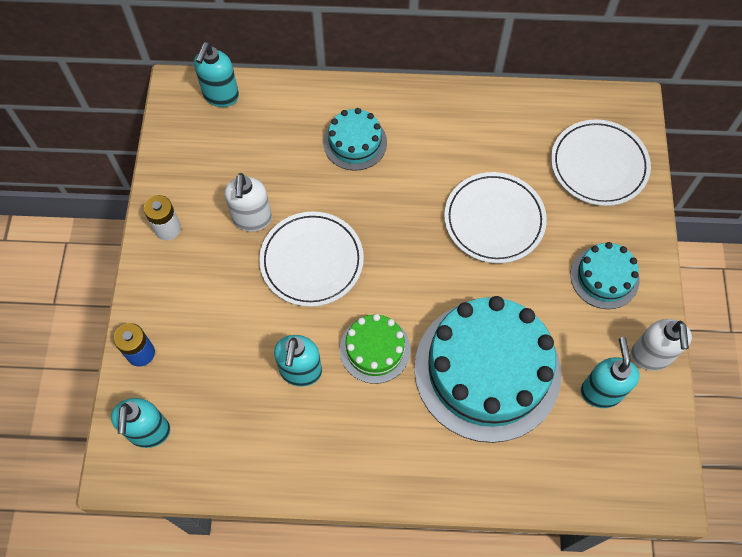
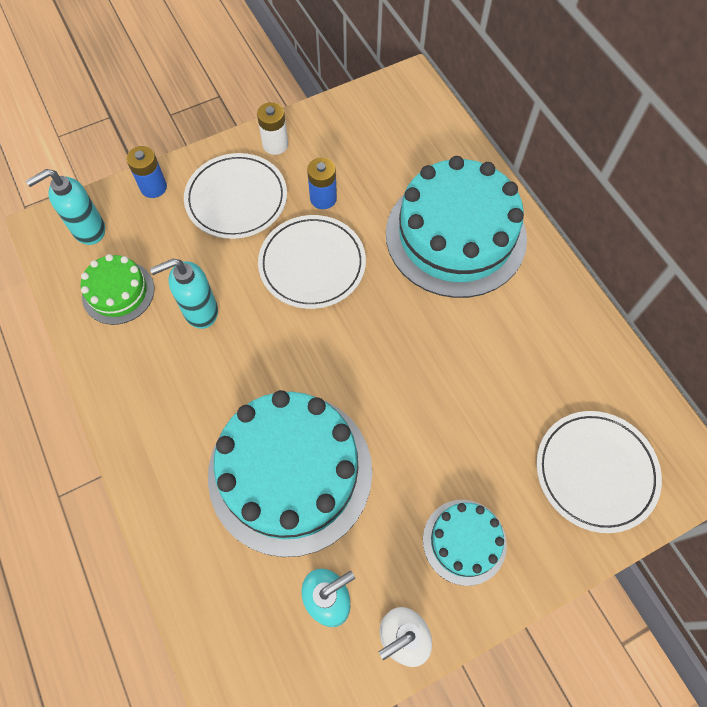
camera: 60 degrees right, 0 degrees up
(221, 96) = (426, 113): turquoise soap dispenser -> none
(252, 219) = (323, 198): white soap dispenser -> blue battery
(355, 142) = (455, 235): turquoise cake -> turquoise cake, size x2.04
(375, 349) = (255, 360): green cake -> green cake (118, 292)
(494, 220) = (458, 398): white plate -> white plate (236, 199)

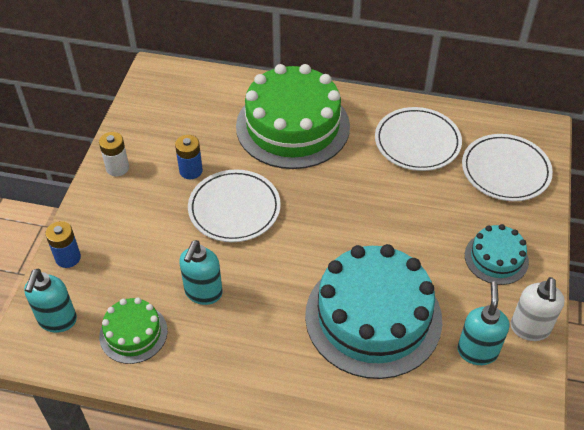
camera: 50 degrees left, 15 degrees down
(236, 199) = (136, 216): white plate -> white plate (417, 142)
(455, 235) = (293, 126): turquoise cake -> green cake

